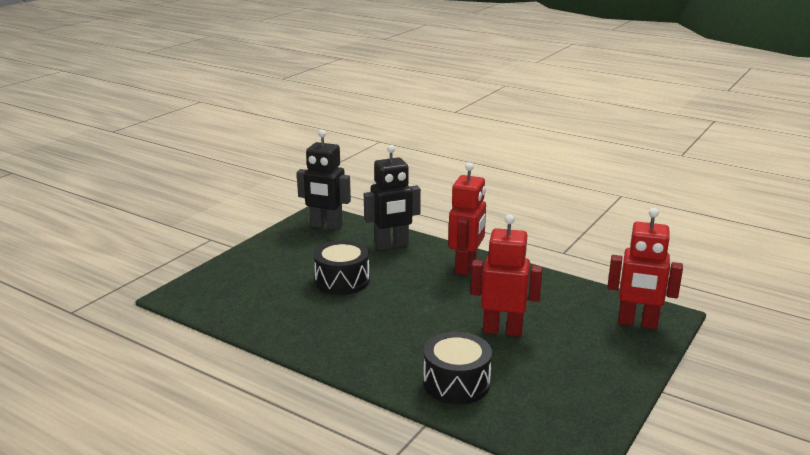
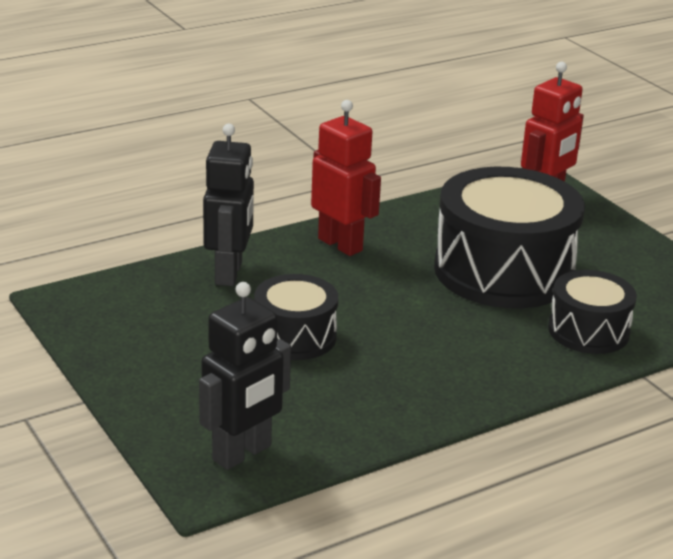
camera: 65 degrees left, 5 degrees up
(326, 226) = (112, 304): black robot -> black robot (242, 453)
(502, 330) = (503, 271): red robot -> black drum

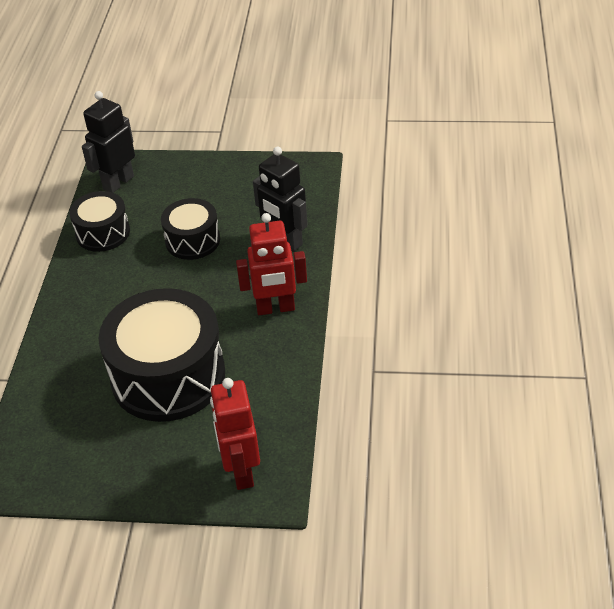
camera: 130 degrees right, 15 degrees up
(242, 453) = (118, 182): black robot -> black robot turned 45 degrees clockwise
(588, 331) = (67, 376): black drum -> black drum (103, 233)

